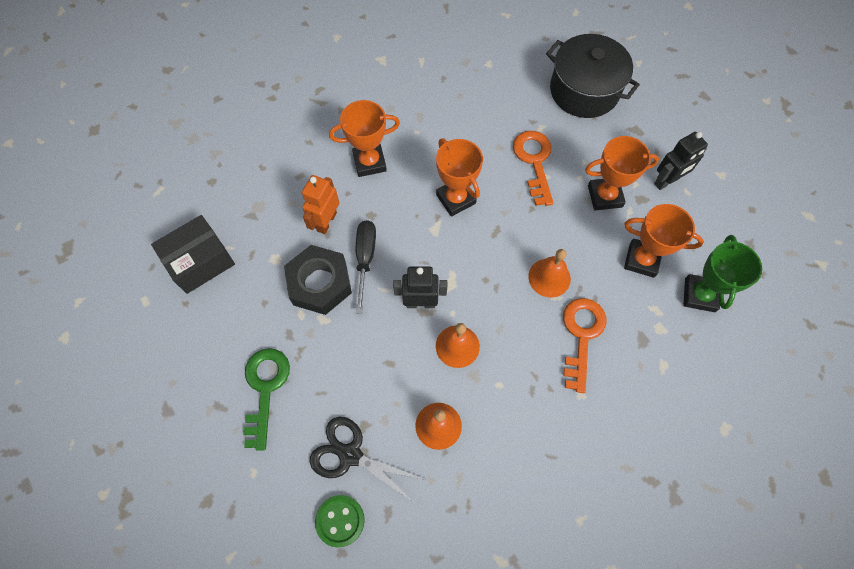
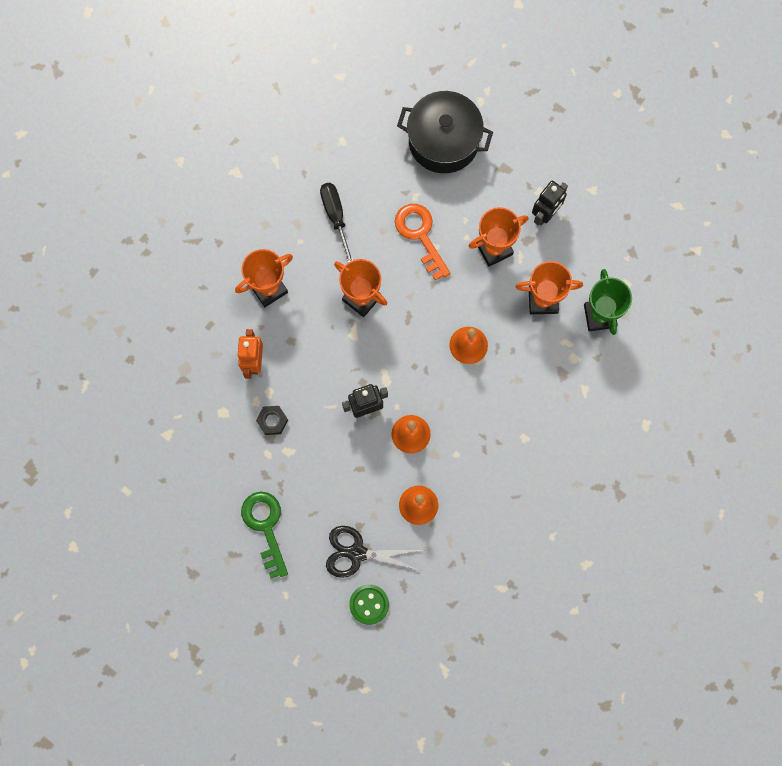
camera: 20 degrees left, 10 degrees up
(200, 261) = (157, 438): black box -> none
(320, 283) = (272, 421): black nut -> black nut, size x0.50
(365, 259) = (302, 384): black screwdriver -> black screwdriver (335, 217)
(581, 336) = (511, 388): orange key -> none

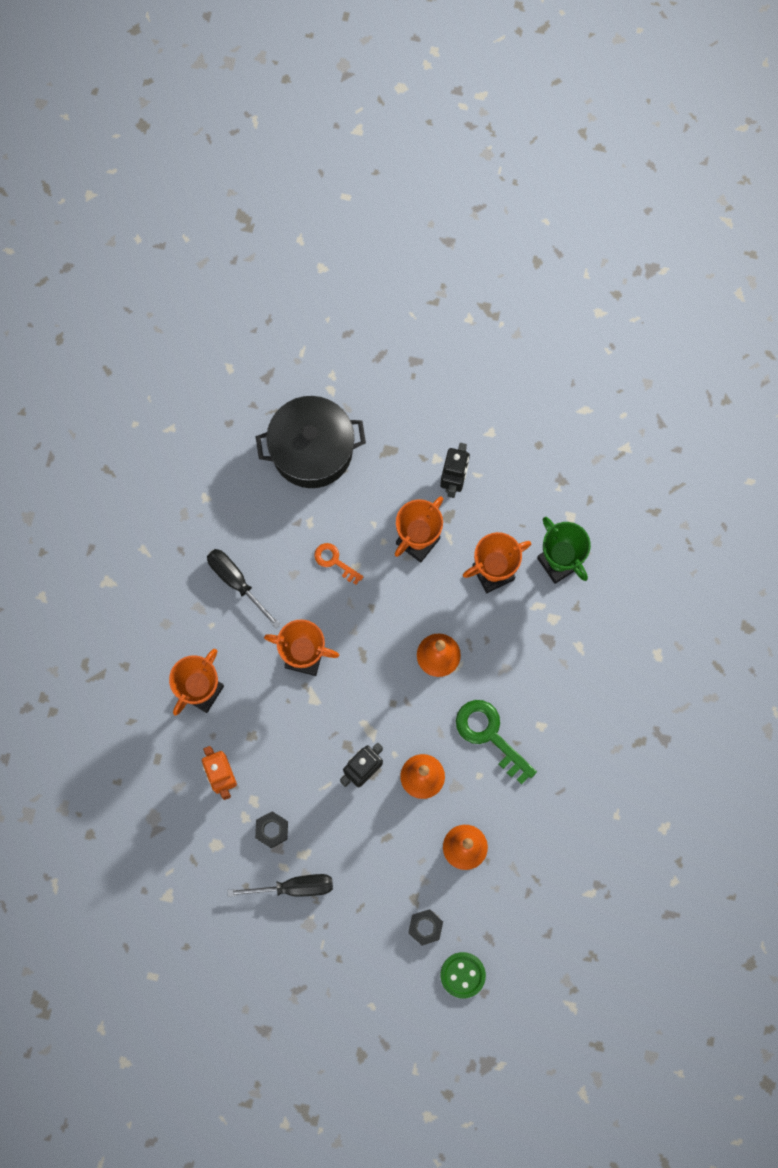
camera: 25 degrees left, 0 degrees up
(265, 527) = (317, 945): green key -> green key (490, 735)
(269, 473) = (294, 887): none -> black screwdriver
(357, 553) = (425, 927): black scissors -> black nut
(420, 235) = (334, 561): orange key -> orange key, size x0.57

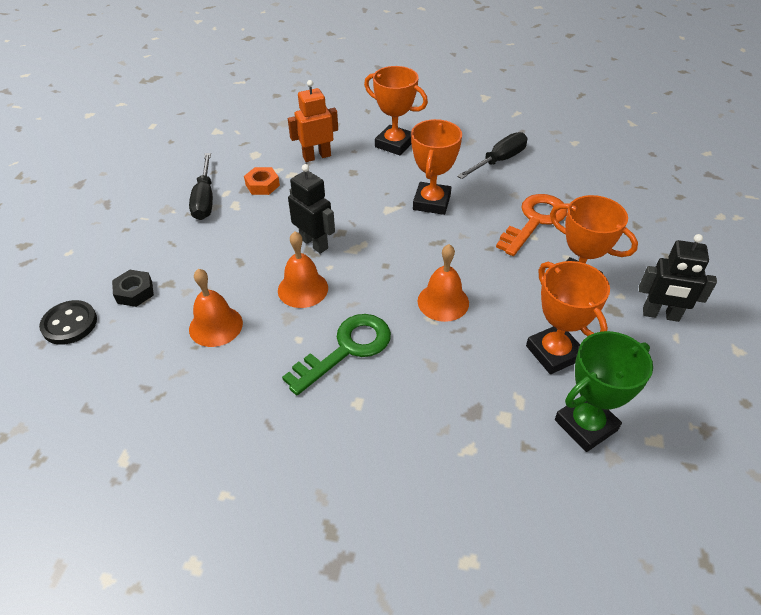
camera: 90 degrees right, 30 degrees down
(272, 830) = (262, 185): black nut -> orange nut
(312, 450) = (648, 204): black pot -> none
(334, 561) = (534, 221): orange key -> orange key, size x1.75
(462, 975) = (69, 324): green button -> black button

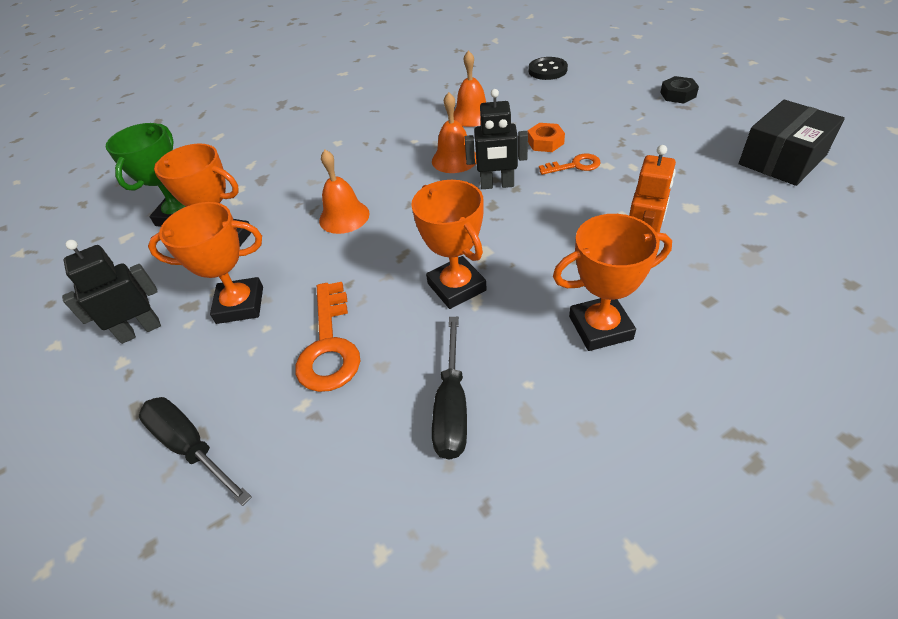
camera: 140 degrees right, 0 degrees up
(134, 292) = (548, 95): black nut -> black nut (678, 95)
(165, 140) = (782, 160): none -> black box
(205, 199) = (634, 152): black screwdriver -> black screwdriver (190, 447)
(250, 218) = (575, 166): none -> orange key
(262, 185) = (622, 190): orange nut -> orange nut (545, 142)
(347, 349) = (376, 154): green key -> none

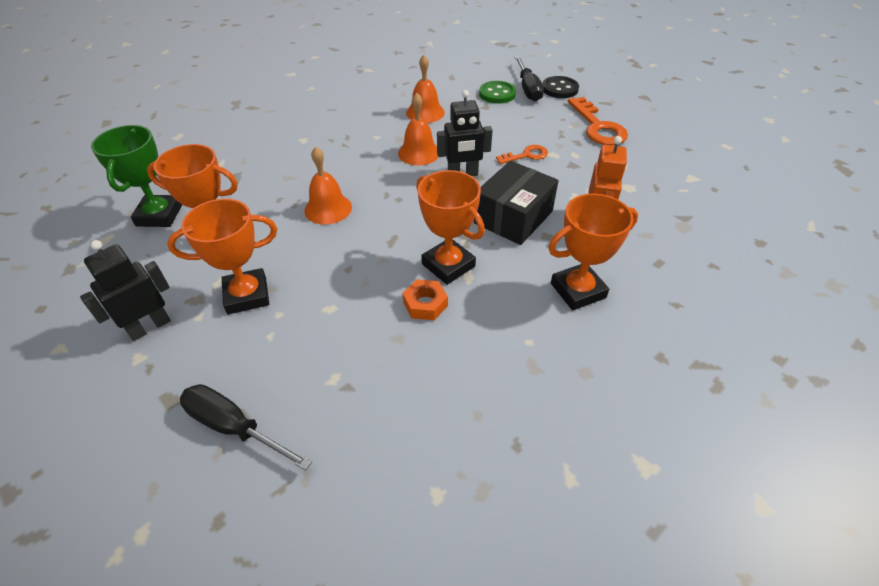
camera: 15 degrees left, 0 degrees up
(329, 345) = (344, 325): orange key -> orange key (598, 127)
(452, 407) = (469, 367): black screwdriver -> black screwdriver (528, 89)
(545, 142) = (496, 135): orange nut -> orange nut (425, 304)
(547, 70) = (483, 71): black button -> black button (560, 89)
(557, 95) = (497, 94): none -> green button
(678, 95) = (599, 92): black nut -> none
(782, 160) = (691, 146): black box -> black box (513, 217)

